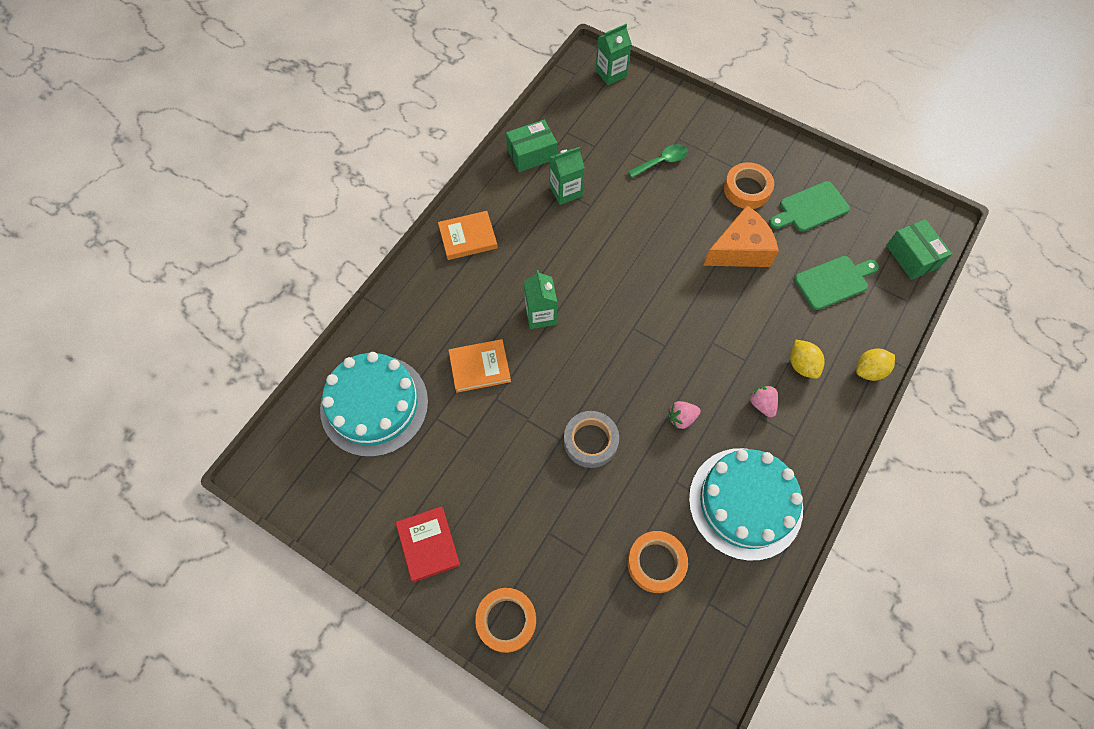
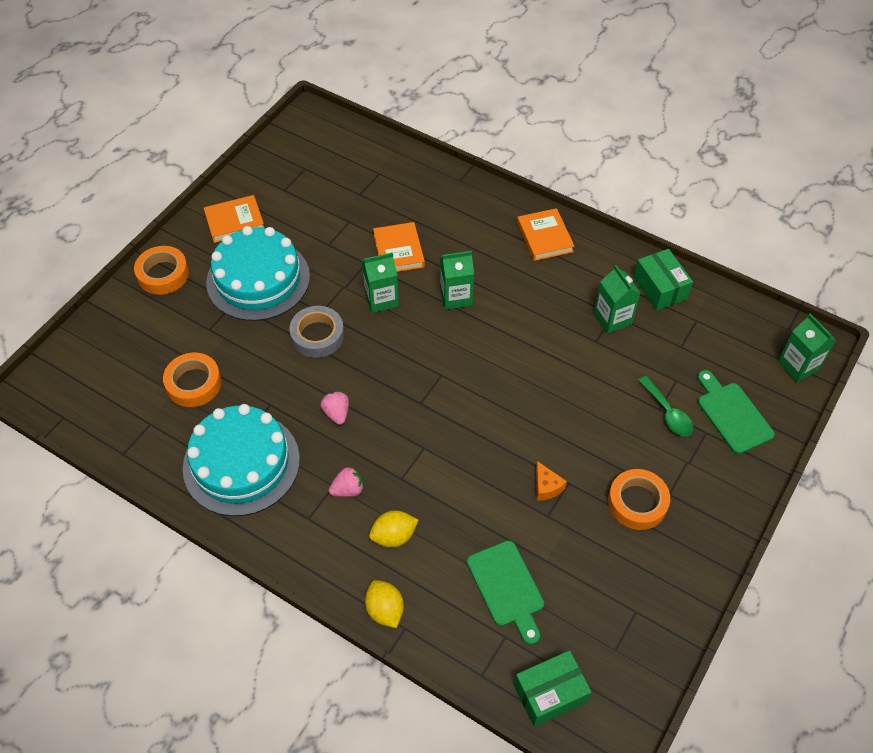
camera: 90 degrees right, 10 degrees down
(374, 405) = (364, 179): turquoise cake -> turquoise cake (258, 279)
(428, 544) = (234, 221): red book -> orange book
(543, 382) = (381, 299): none -> green carton
(740, 250) = (546, 487): orange cheese -> orange cheese, size x0.45
(810, 208) = (616, 575): green cutting board -> green cutting board (732, 415)

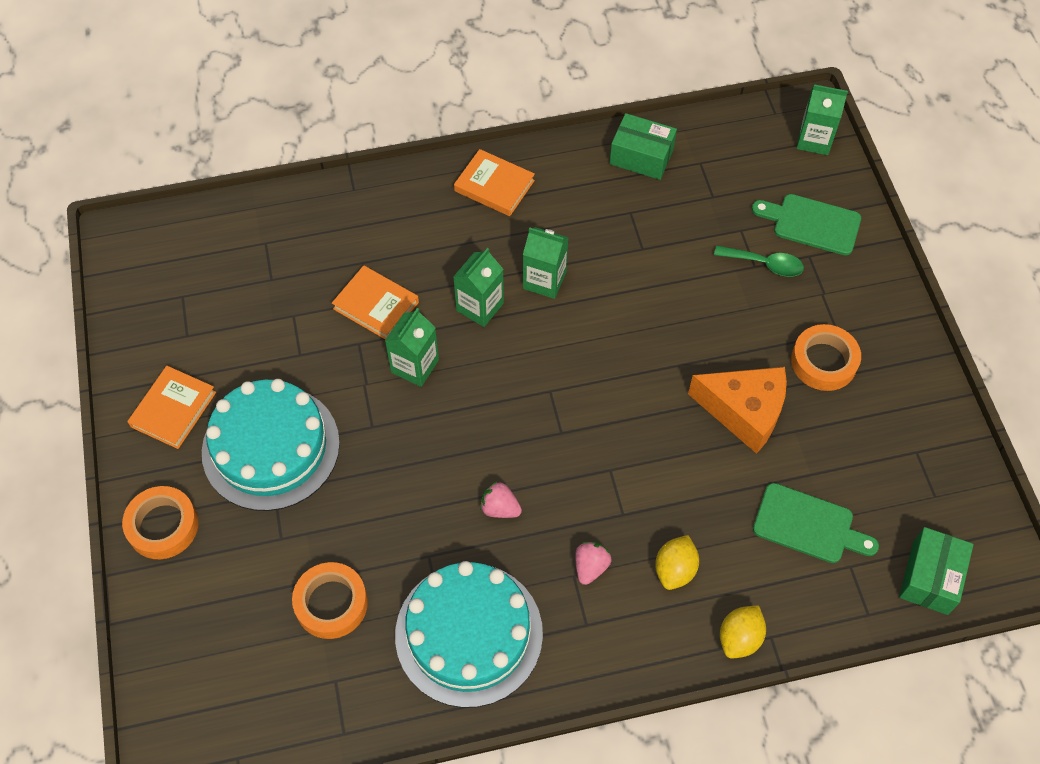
camera: 45 degrees left, 5 degrees up
(317, 335) = (396, 452): grey tape -> none
(385, 610) = (739, 638): yellow lemon -> yellow lemon turned 75 degrees counterclockwise
(546, 487) = (744, 412): orange cheese -> orange cheese, size x2.20
(612, 318) = (633, 216): green carton -> green carton (544, 280)

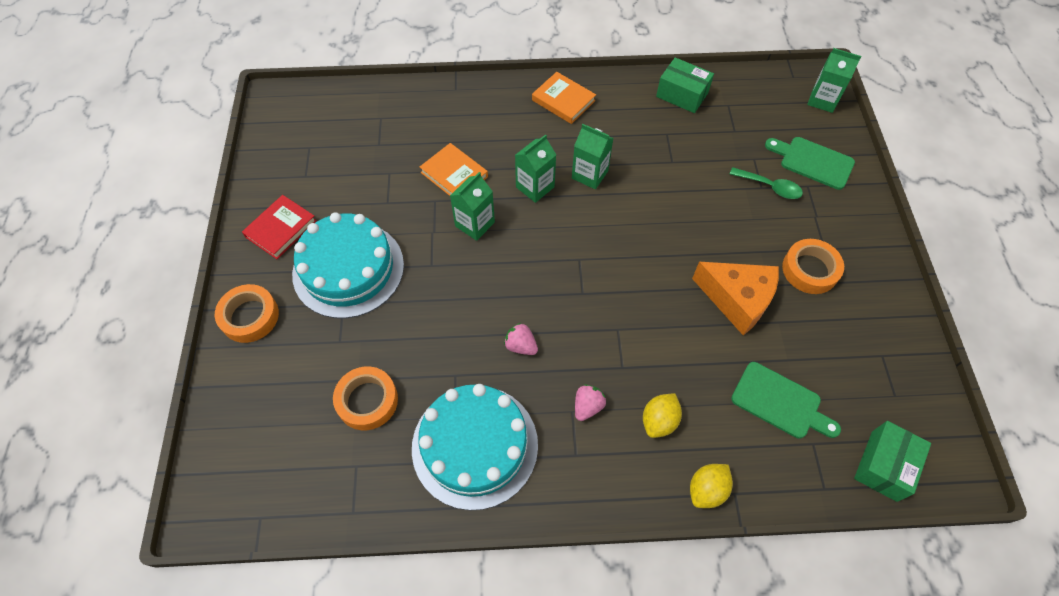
camera: 10 degrees right, 0 degrees up
(173, 409) = (281, 229): orange book -> red book

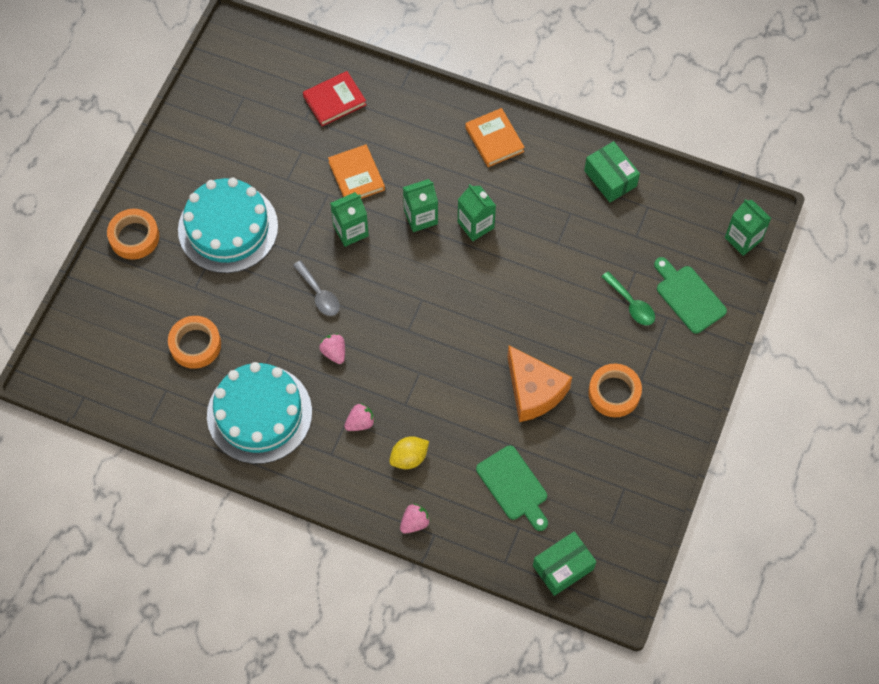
camera: 25 degrees right, 5 degrees up
(281, 229) = (188, 168): red book -> red book (334, 100)
(475, 295) = (319, 294): none -> grey spoon
(706, 490) = (414, 522): yellow lemon -> pink strawberry

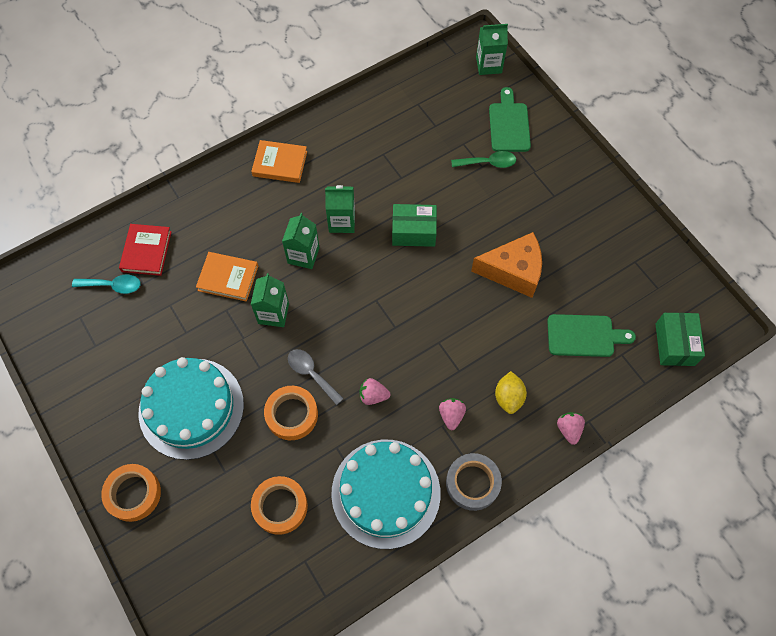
camera: 55 degrees left, 0 degrees up
(287, 99) = (113, 285): none -> turquoise spoon
(313, 474) = (472, 483): none -> grey tape
(319, 294) = (311, 374): grey spoon -> grey spoon turned 135 degrees counterclockwise
(610, 178) = (375, 112): green box -> green box (413, 232)
(614, 393) = (552, 219): orange tape -> orange tape (292, 415)
(688, 297) = (509, 124): green cutting board -> green cutting board turned 90 degrees clockwise

